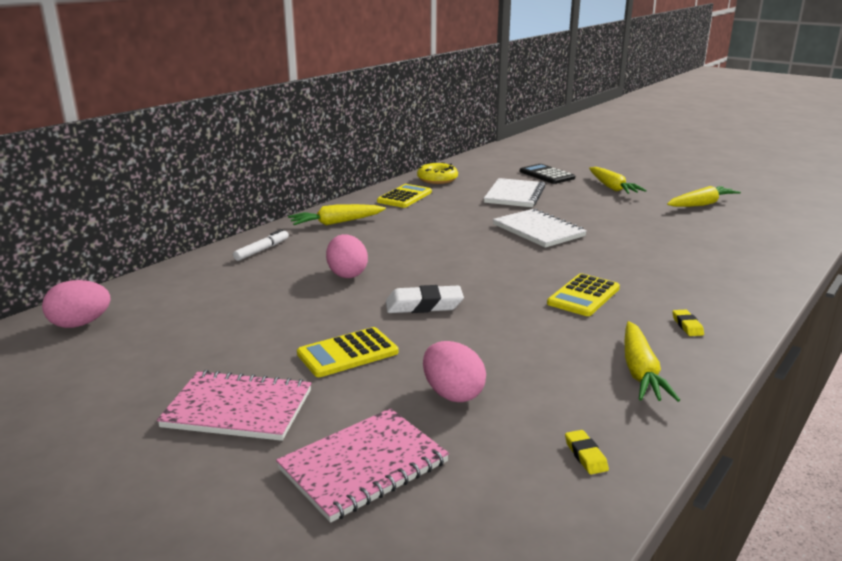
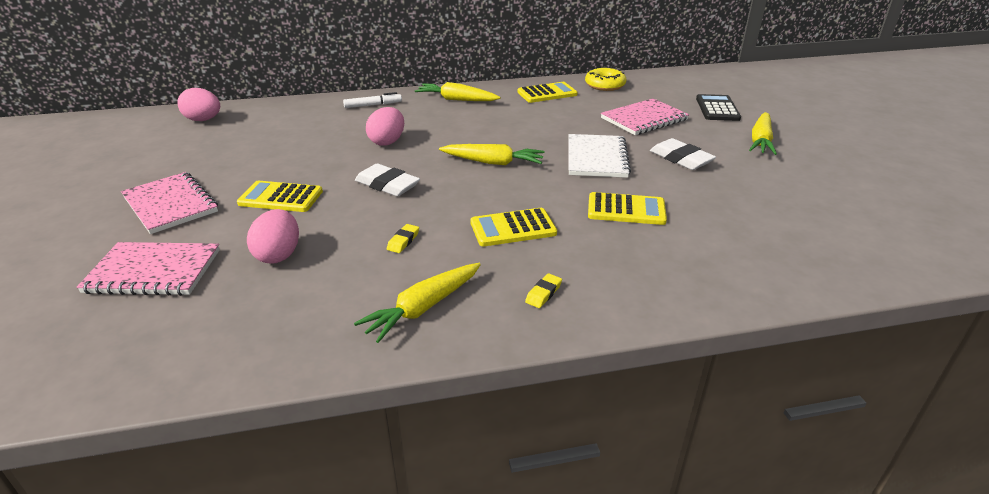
camera: 40 degrees right, 10 degrees up
(514, 195) = (644, 119): white notebook -> pink notebook
(585, 455) = (262, 341): yellow eraser -> yellow eraser (403, 241)
(591, 213) = (680, 159): none -> white eraser
(625, 256) = (626, 210): none -> yellow calculator
(701, 204) = (829, 190): yellow carrot -> yellow carrot (493, 162)

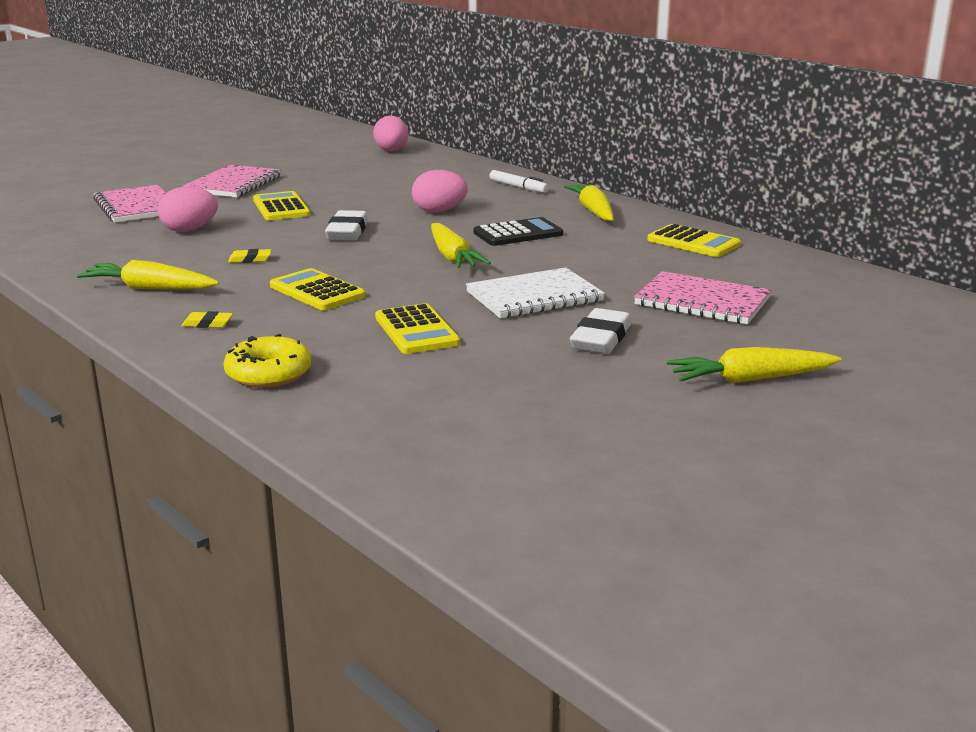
camera: 60 degrees right, 10 degrees down
(605, 85) = (786, 264): yellow donut -> yellow donut (268, 373)
(717, 108) = (831, 338): black calculator -> black calculator (518, 233)

